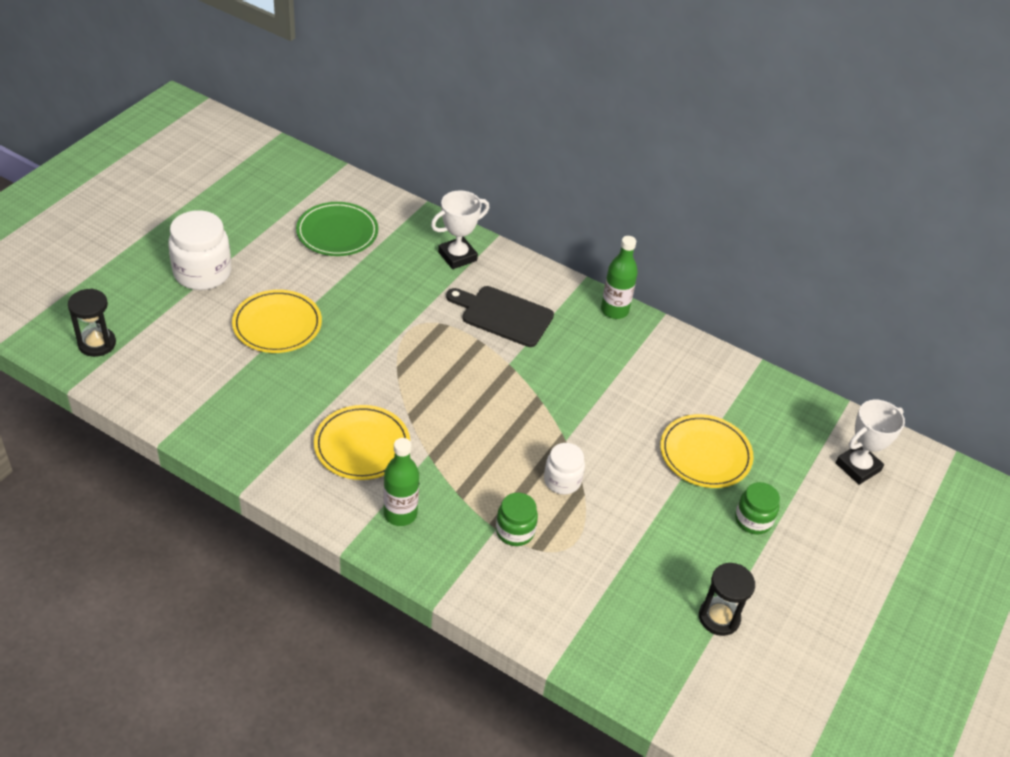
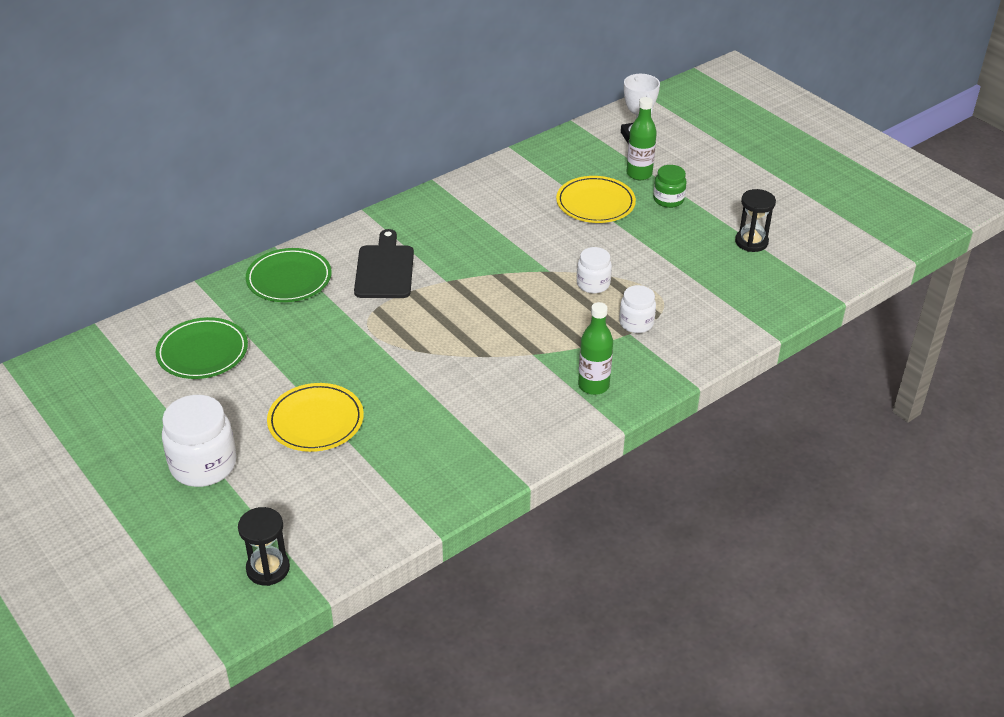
camera: 65 degrees left, 5 degrees down
(362, 445) = (504, 393): yellow plate -> none
(457, 256) = (289, 279): white trophy -> green plate
(503, 315) = (384, 269): black cutting board -> black cutting board turned 135 degrees clockwise
(515, 531) = (636, 323): green jar -> white jar
(614, 310) = (413, 205): green bottle -> green bottle (639, 174)

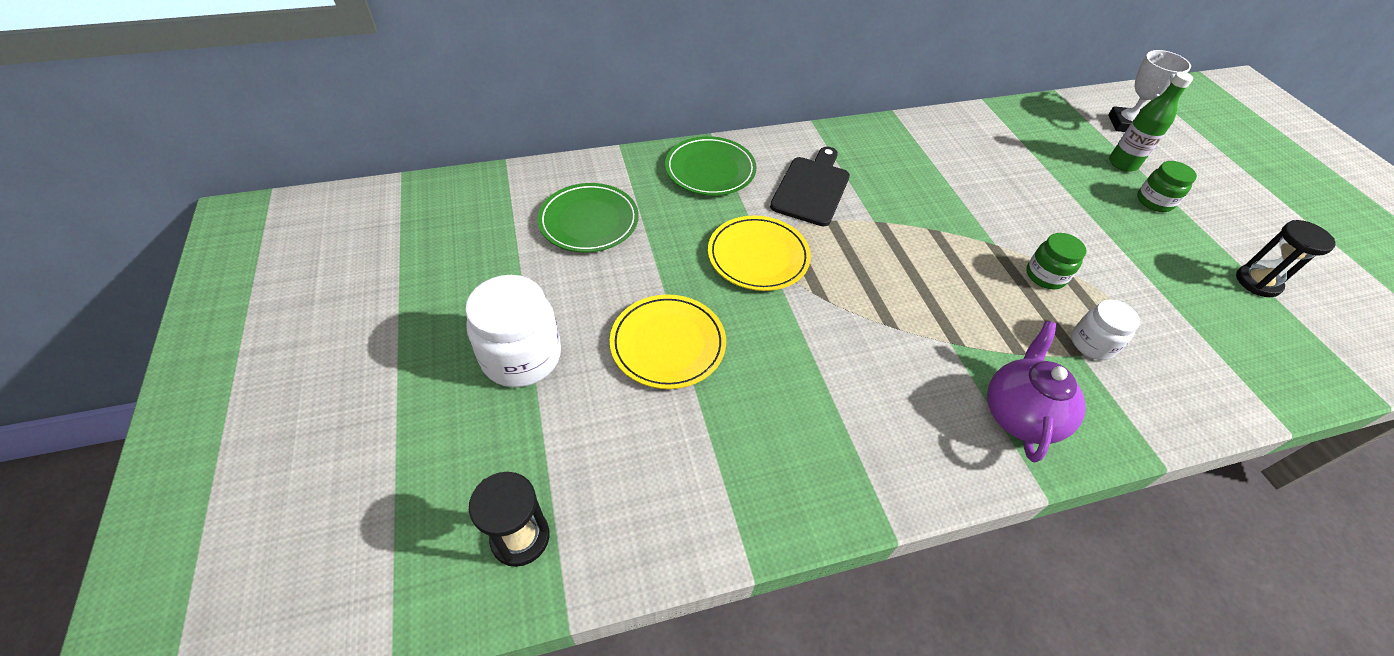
camera: 20 degrees right, 10 degrees up
(593, 284) = (1045, 276): white jar -> green jar
(593, 385) = (1020, 414): green bottle -> purple teapot
(595, 203) = (1066, 182): yellow plate -> yellow plate (758, 256)

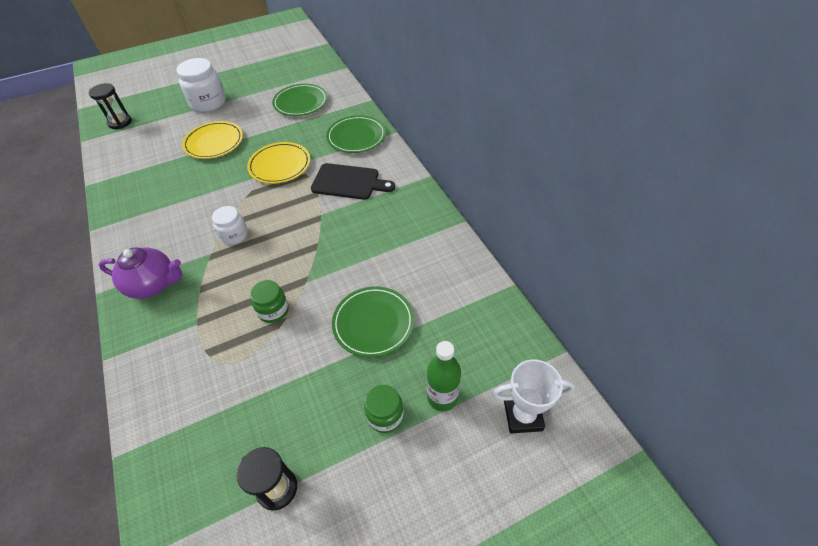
camera: 85 degrees right, 0 degrees up
(1047, 195) = (373, 323): none -> green plate
(1092, 344) = (206, 332): white jar -> white jar (234, 235)

